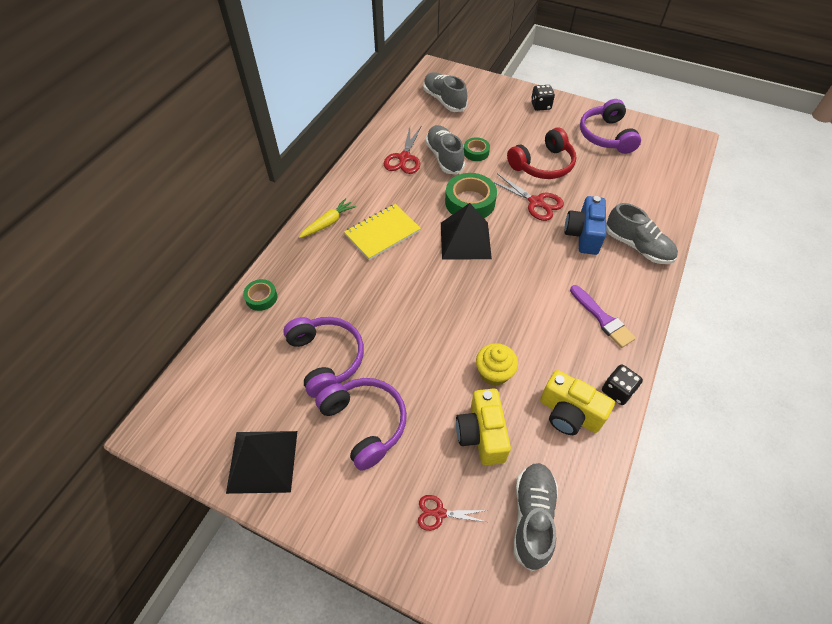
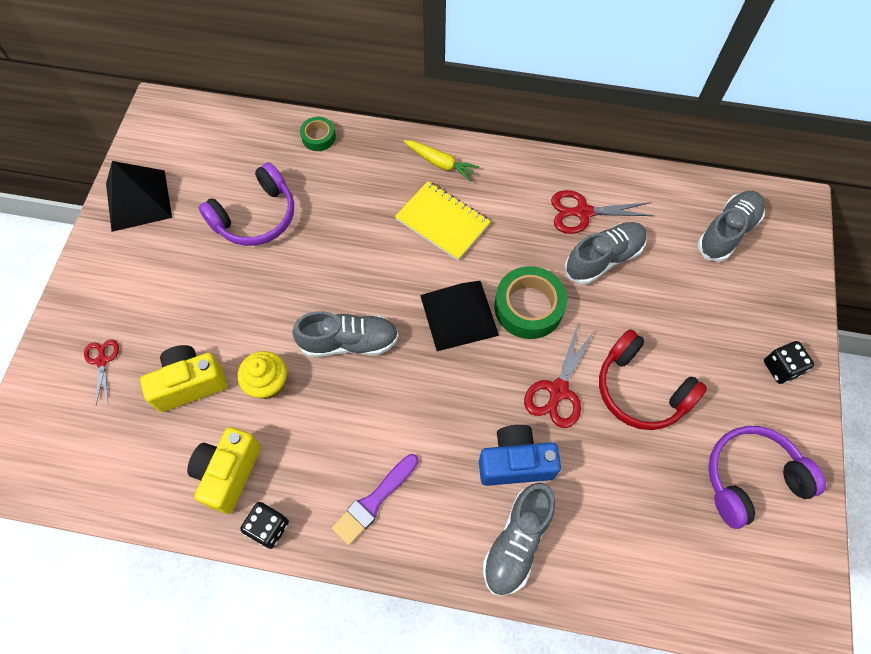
camera: 75 degrees right, 10 degrees up
(365, 423) = (188, 272): purple headphones -> none
(476, 152) = (630, 296): green tape -> none
(532, 517) = (105, 449): grey shoe -> grey shoe (349, 342)

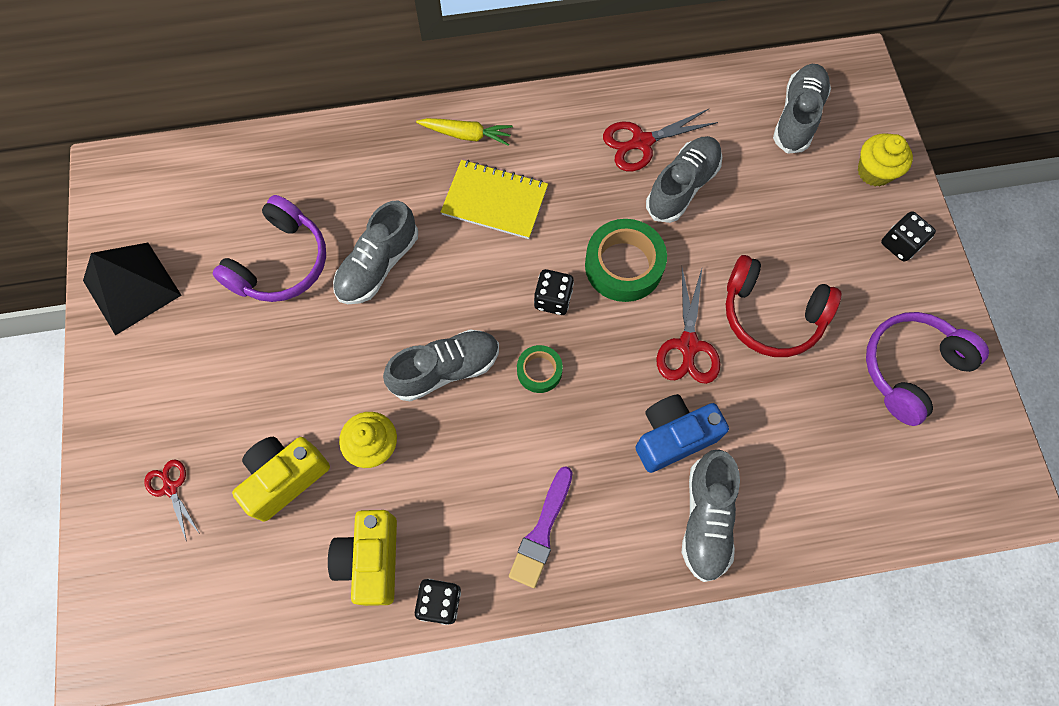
camera: 20 degrees left, 5 degrees up
(318, 137) = (315, 146): green tape -> green tape (539, 371)
(329, 242) = (378, 265): none -> grey shoe
(459, 315) = (553, 299): black pyramid -> black dice
(780, 299) = (874, 171): none -> yellow cupcake

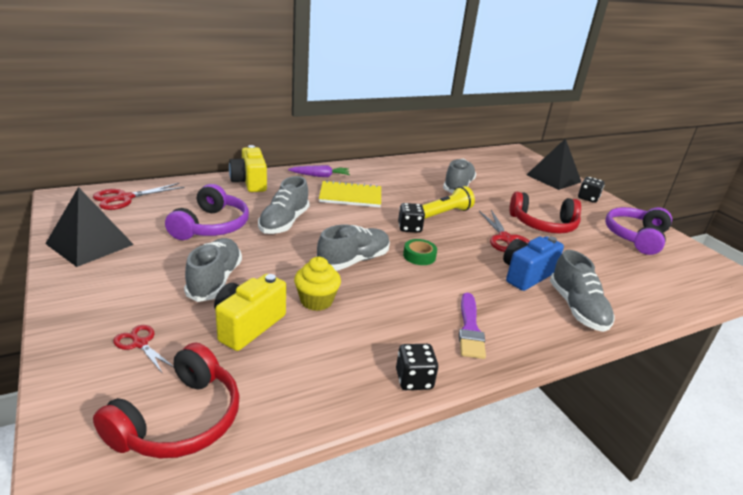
camera: 20 degrees left, 40 degrees down
(195, 607) = (179, 420): none -> red headphones
(371, 560) = (342, 363): yellow camera -> yellow camera (249, 182)
(466, 135) = (320, 176): yellow carrot -> purple carrot
(623, 265) = (444, 213): green tape -> yellow flashlight
(641, 142) = (425, 174): red scissors -> red scissors (124, 198)
(797, 117) = (500, 165): grey shoe -> grey shoe (215, 280)
(874, 171) = (553, 178): yellow cupcake -> black pyramid

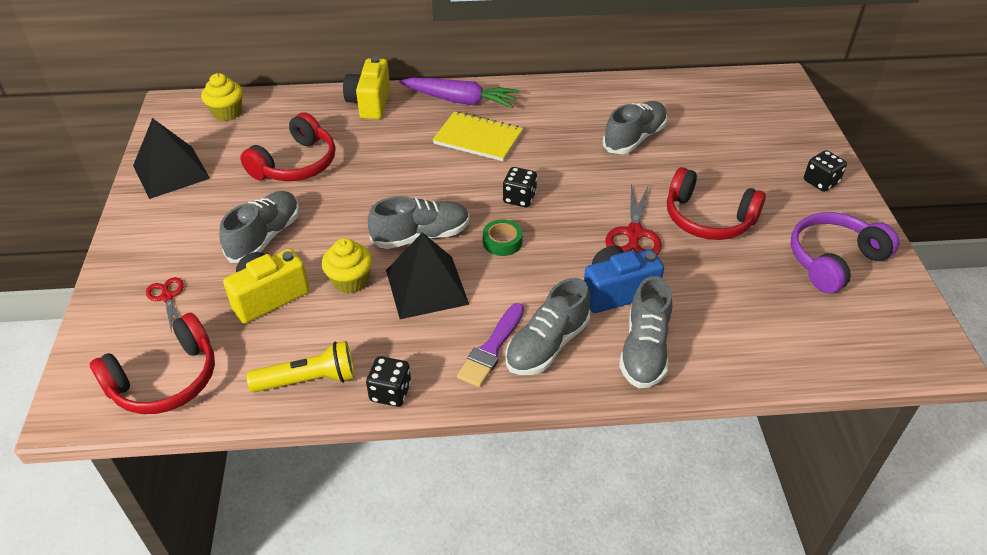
camera: 25 degrees right, 15 degrees up
(124, 198) = (227, 113): red scissors -> yellow cupcake
(211, 226) = (296, 164): purple headphones -> red headphones
(284, 223) = (375, 170): grey shoe -> grey shoe (547, 345)
(320, 176) = (460, 101): purple carrot -> purple carrot, size x1.56
(444, 213) = (581, 181): yellow flashlight -> yellow flashlight (308, 380)
(553, 178) = (797, 138): black pyramid -> black pyramid (426, 286)

